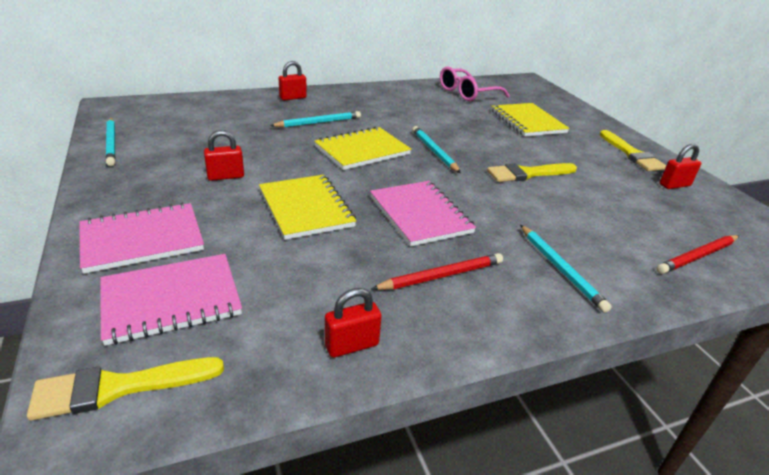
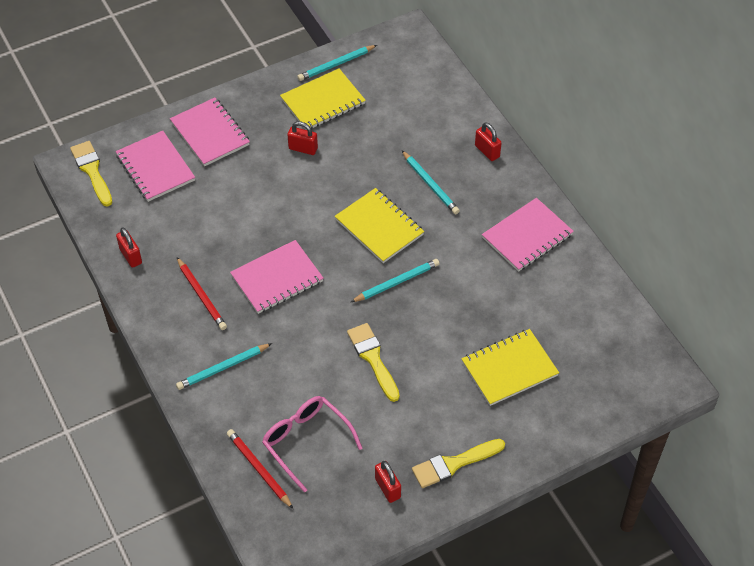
camera: 85 degrees right, 20 degrees up
(225, 176) = (303, 149): red padlock -> red padlock turned 45 degrees counterclockwise
(306, 208) = (268, 207): yellow notebook -> yellow notebook (323, 101)
(393, 98) = (527, 236): none -> pink notebook
(467, 93) = (580, 309): pink glasses -> pink glasses (306, 442)

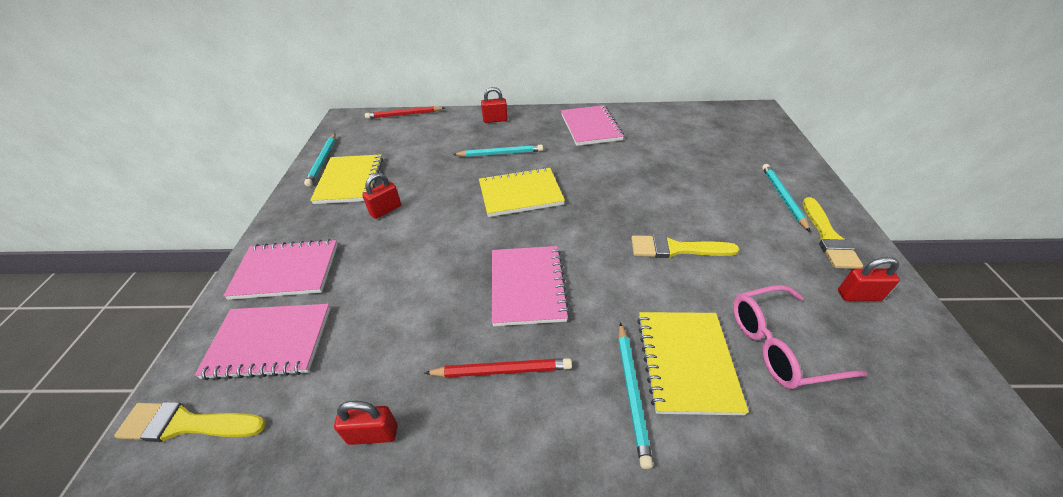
camera: 60 degrees left, 10 degrees down
(259, 469) = (820, 415): red pencil -> red pencil (404, 115)
(396, 282) = (591, 204): turquoise pencil -> turquoise pencil (783, 197)
(509, 368) = (721, 173): yellow notebook -> yellow notebook (686, 362)

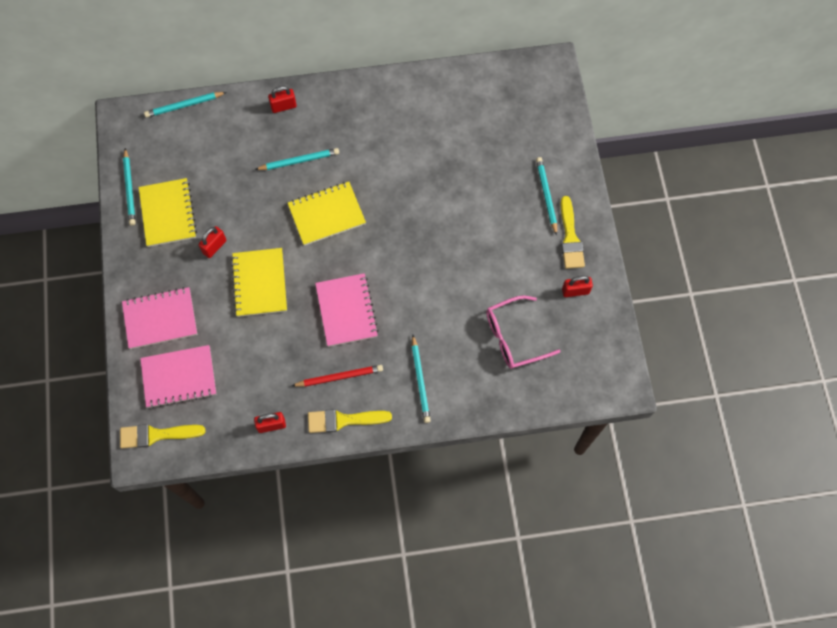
camera: 10 degrees left, 25 degrees up
(404, 115) = (184, 105): red pencil -> turquoise pencil
(591, 127) = (382, 110): pink notebook -> none
(677, 249) = (455, 262): yellow brush -> yellow brush (344, 420)
(686, 362) = (454, 356): yellow notebook -> yellow notebook (259, 283)

